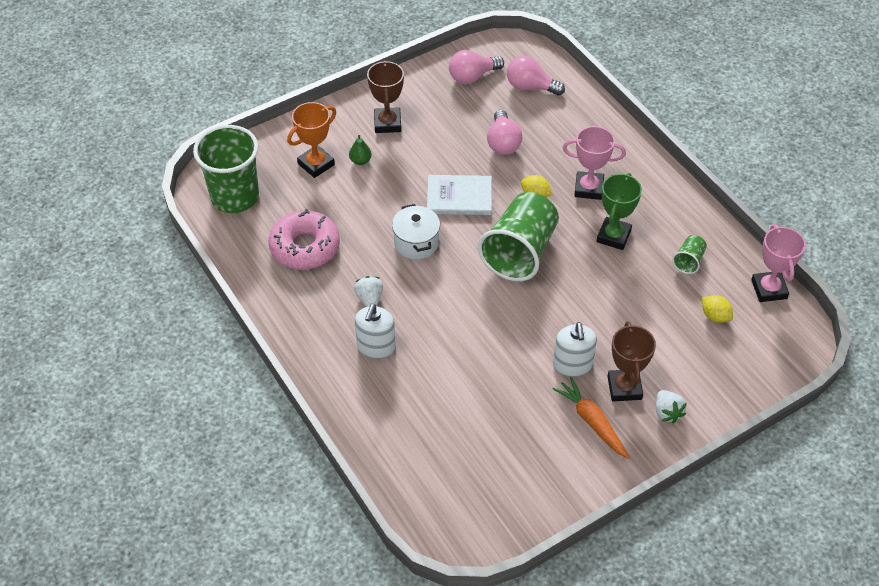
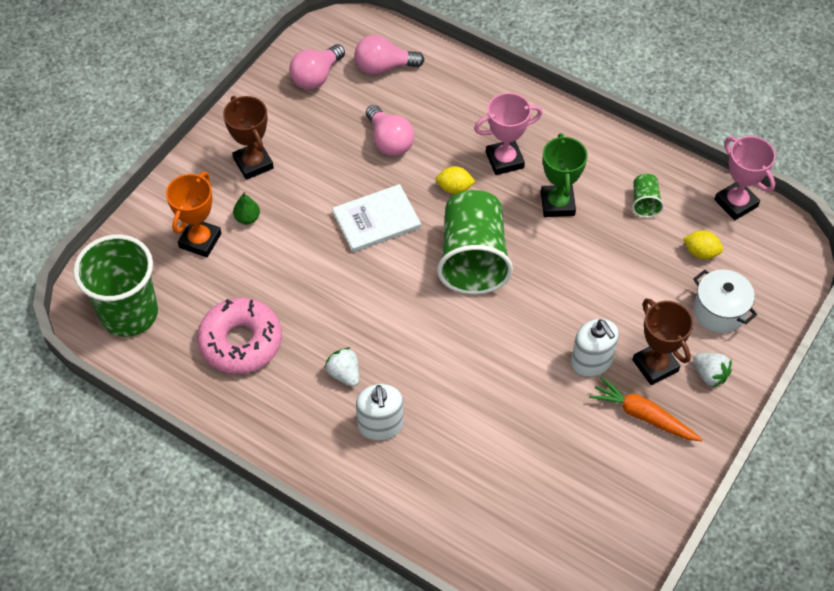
camera: 25 degrees left, 5 degrees up
(416, 243) = (359, 290): white pot -> white pot (719, 311)

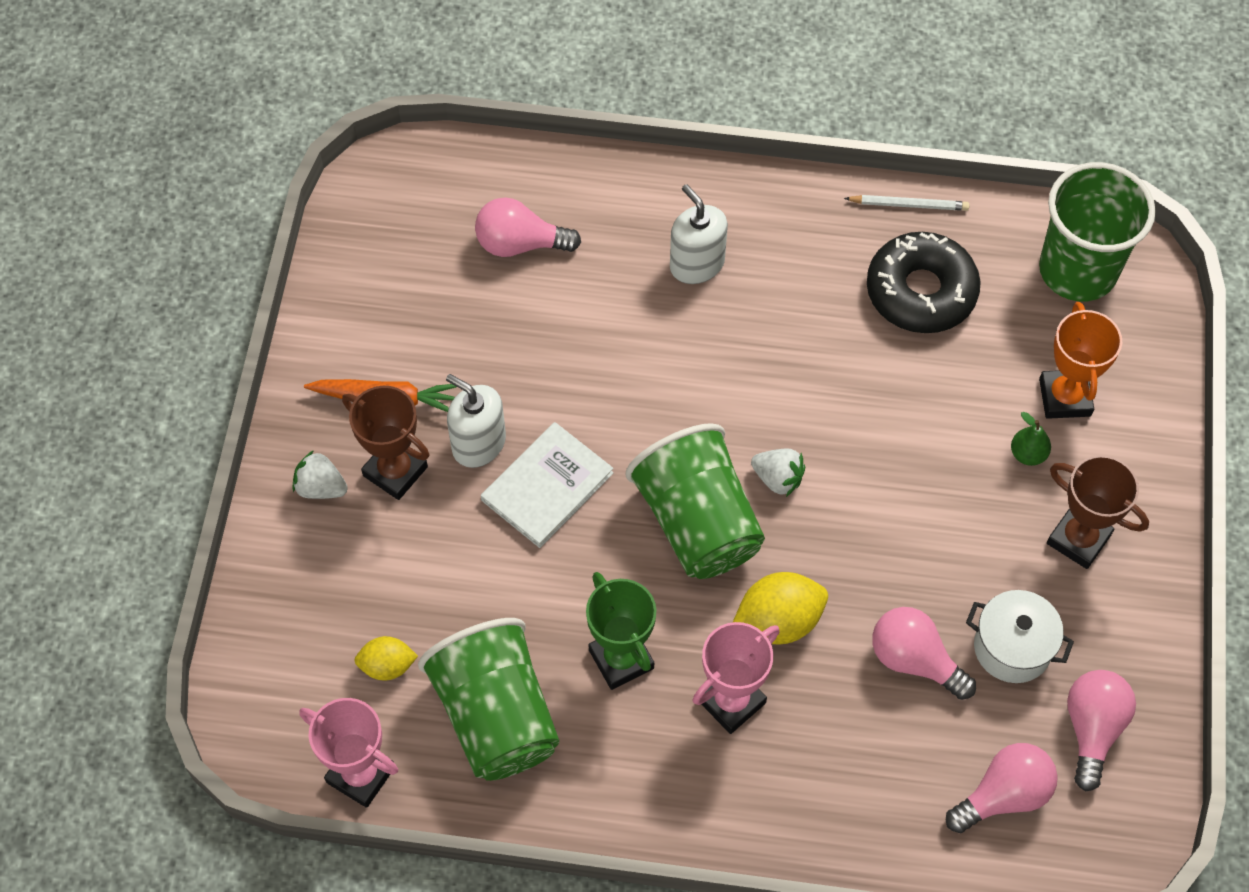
camera: 155 degrees right, 5 degrees up
(206, 406) = (908, 205): none -> white pencil
(241, 342) = (921, 291): pink donut -> black donut
(344, 374) = (774, 304): white strawberry -> white strawberry (778, 479)
(376, 220) = (857, 524): white book -> white book (547, 486)
(454, 188) = (778, 621): yellow lemon -> yellow lemon, size x1.63
(500, 495) = (520, 244): none -> pink light bulb
(644, 202) = (496, 716): green cup -> green cup, size x2.29
(719, 311) = (334, 583): white pot -> white pot (1012, 648)

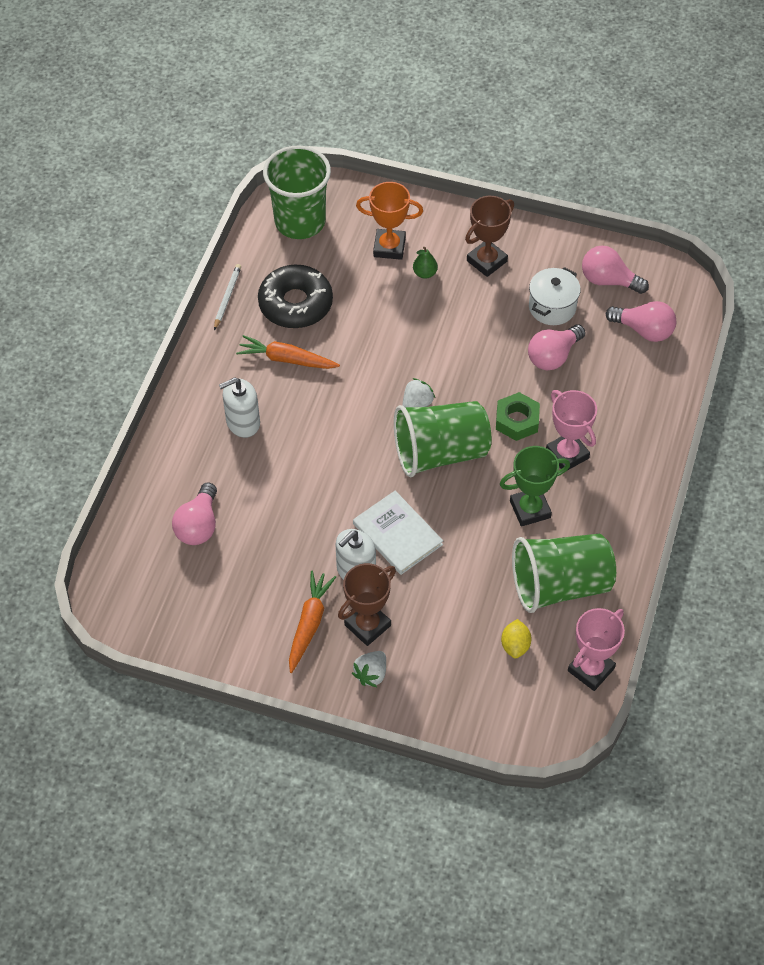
camera: 80 degrees left, 5 degrees down
(778, 621) = (517, 420): yellow lemon -> green nut
(818, 298) = (286, 359): none -> orange carrot
(1003, 795) = (644, 330): pink light bulb -> pink light bulb turned 135 degrees clockwise

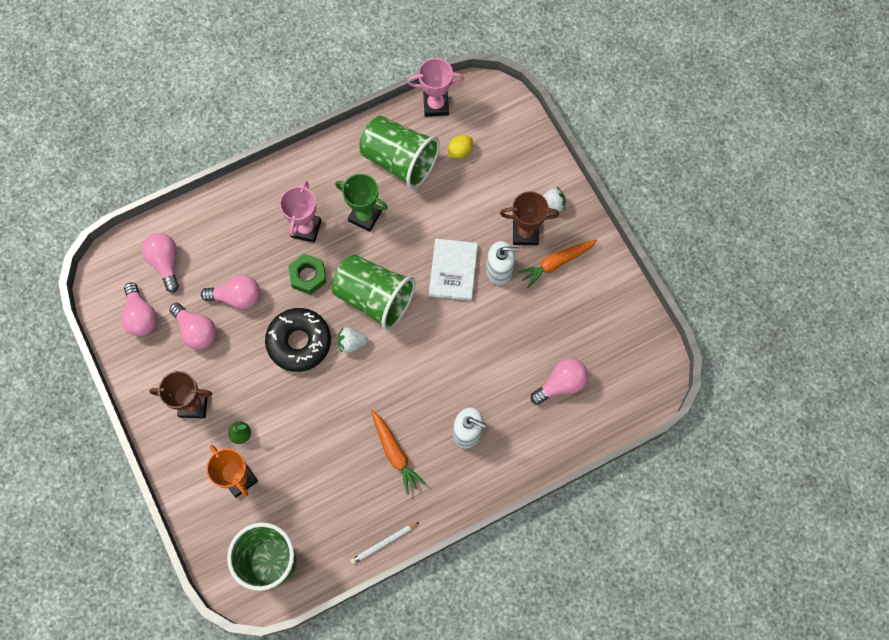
camera: 135 degrees left, 15 degrees up
(295, 304) = (346, 492): black donut -> black donut (299, 342)
(552, 307) = (196, 331): white pot -> pink light bulb

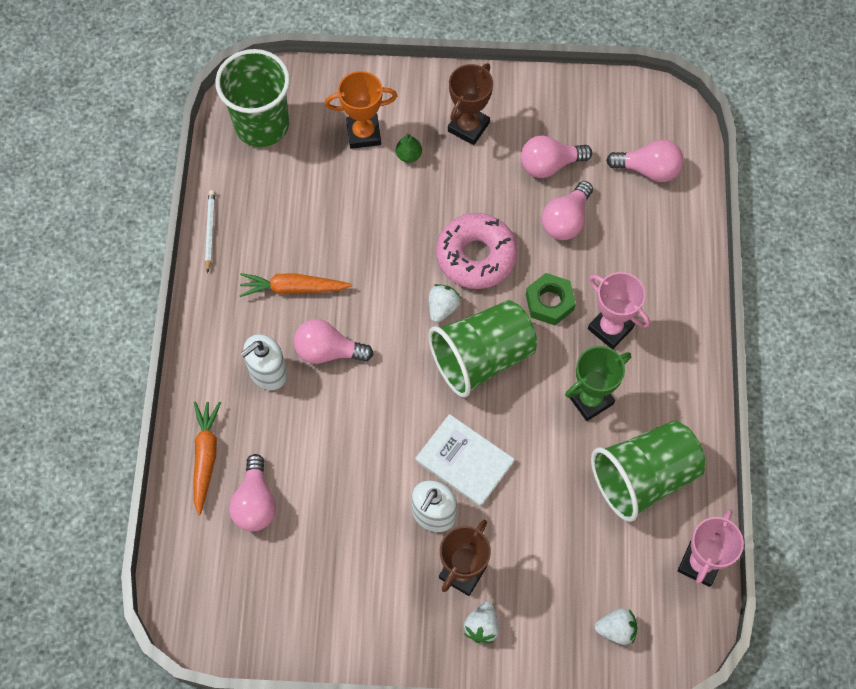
camera: 120 degrees right, 5 degrees down
(141, 316) = (598, 121): pink light bulb -> pink light bulb (328, 351)
(299, 342) = (476, 256): black donut -> pink donut
(460, 151) = (617, 556): yellow lemon -> none
(505, 131) = (616, 629): none -> white strawberry
(556, 263) = (402, 586): orange carrot -> orange carrot (205, 457)

